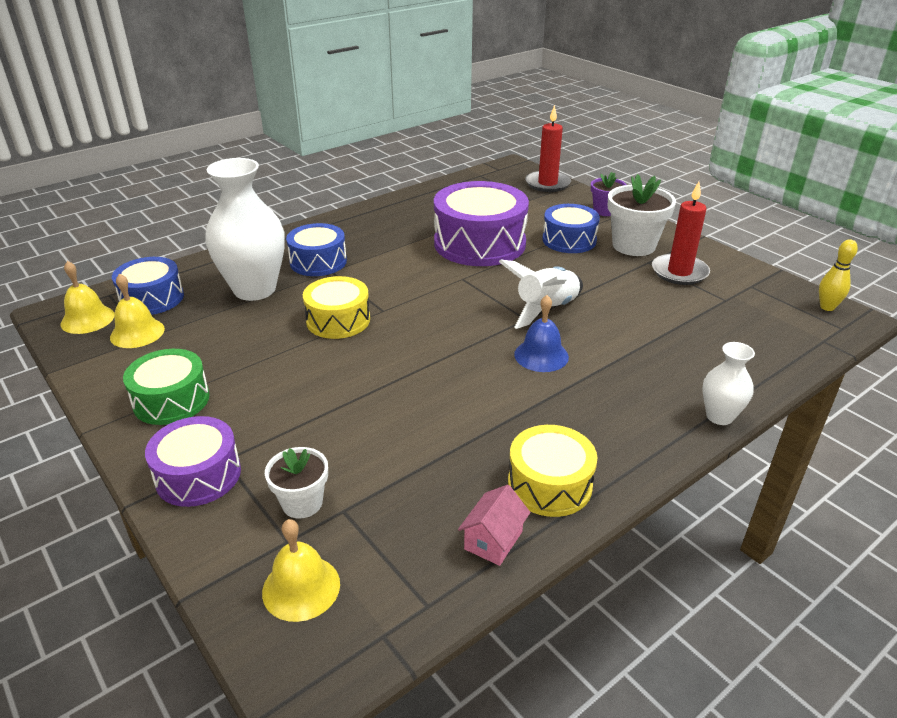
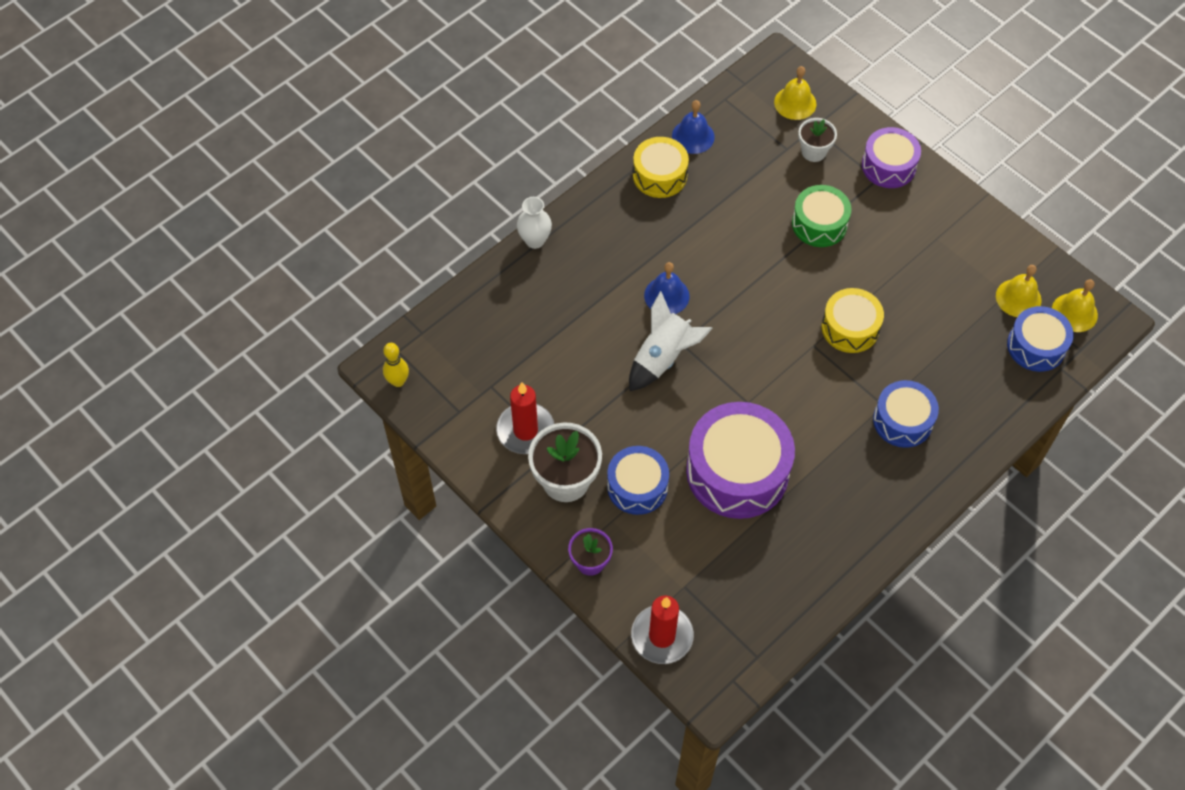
camera: 175 degrees right, 25 degrees up
(171, 400) = (943, 226): green drum -> green drum (819, 224)
(254, 289) = (946, 367): white vase -> none
(493, 540) = (693, 136): pink house -> blue bell

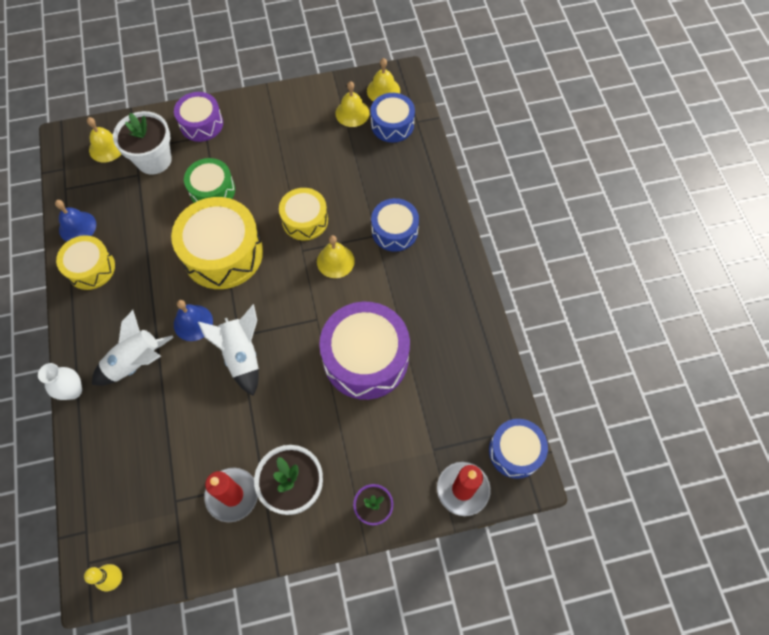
camera: 60 degrees left, 5 degrees up
(595, 273) = (136, 362): none -> white rocket
(637, 486) = (333, 436): blue drum -> blue drum (515, 451)
(757, 276) = (223, 253): none -> yellow drum
(813, 151) = (154, 160): white flower pot -> white flower pot, size x1.68
(824, 383) = (335, 261): none -> yellow bell

